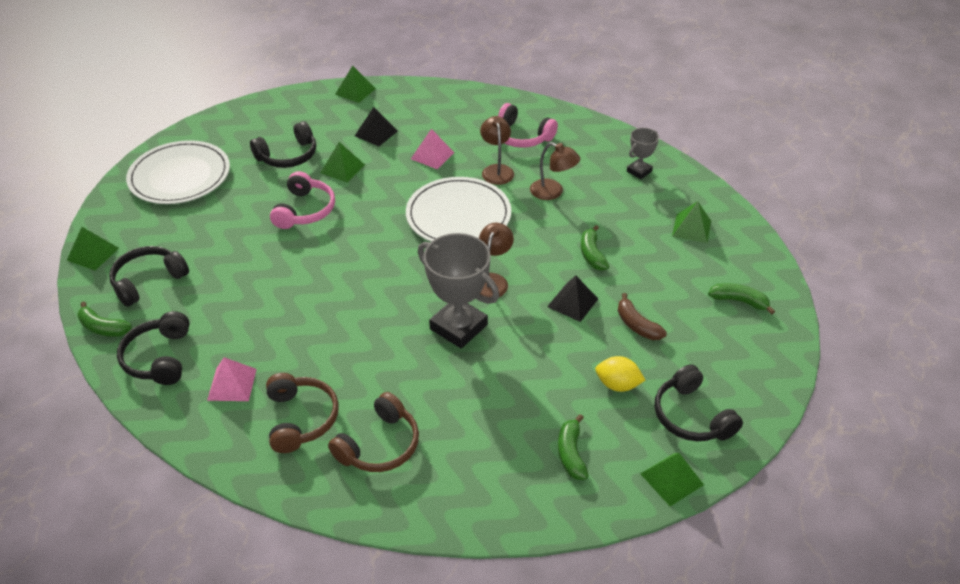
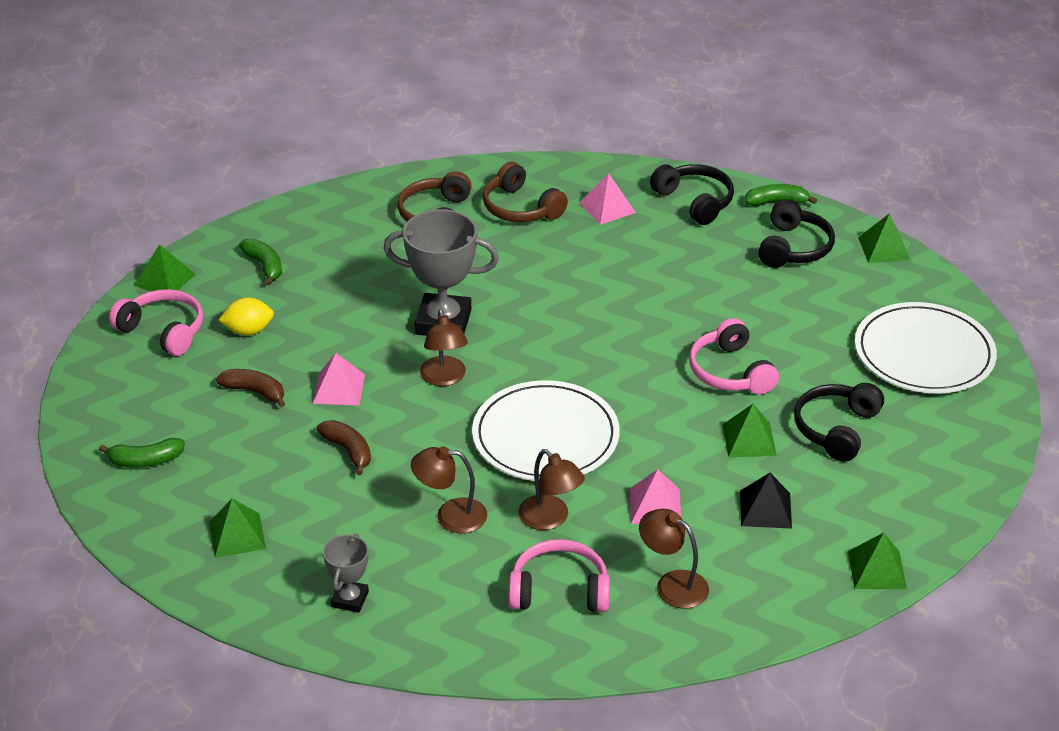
camera: 150 degrees right, 5 degrees down
(461, 119) = (672, 584): none -> brown lamp
(572, 302) = (338, 389): black pyramid -> pink pyramid
(592, 254) = (348, 451): green banana -> brown banana
(691, 416) = (163, 331): black headphones -> pink headphones

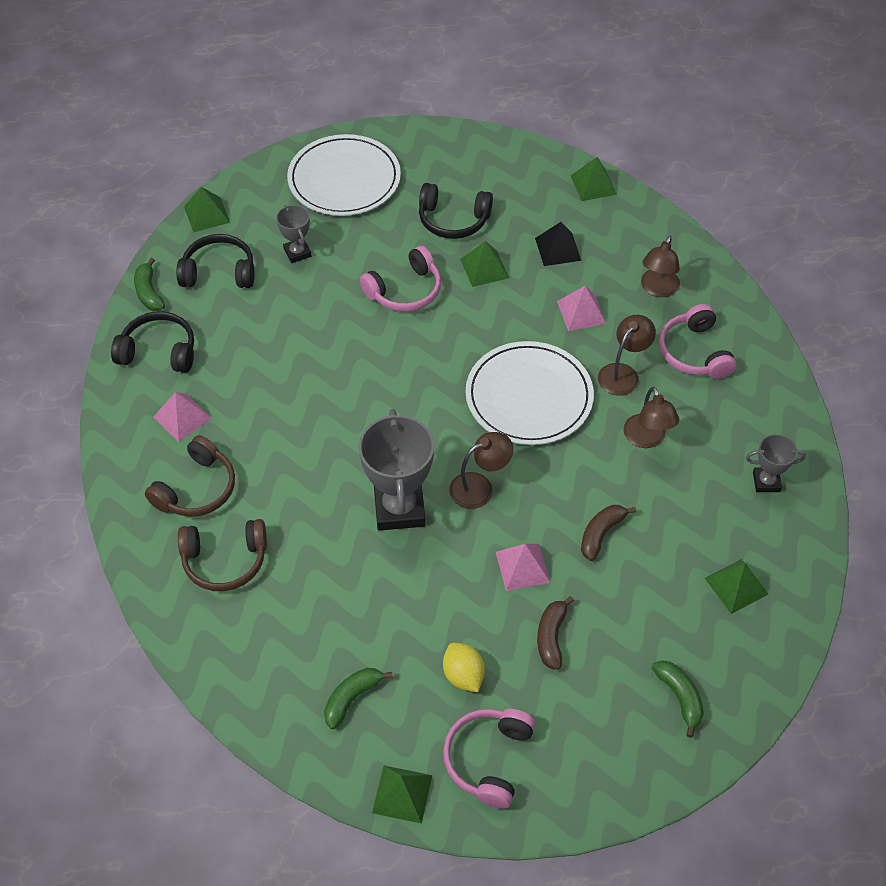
camera: 105 degrees left, 15 degrees up
(694, 201) = (159, 351): black headphones -> black headphones turned 60 degrees clockwise
(809, 303) = (297, 252): none -> grey trophy

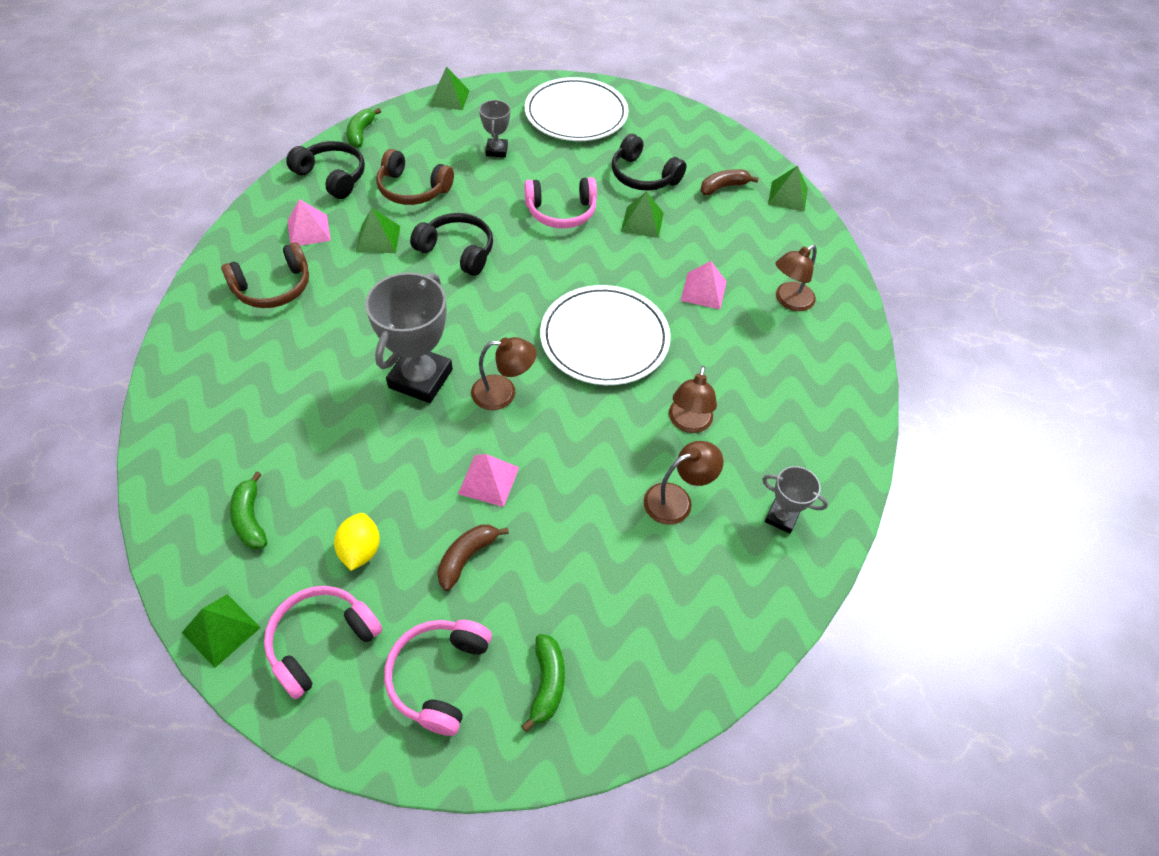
camera: 25 degrees right, 0 degrees up
(219, 272) = (425, 140): black headphones -> black headphones (457, 251)
(225, 560) = (247, 352): brown headphones -> brown headphones (413, 189)
(352, 698) = (250, 519): green banana -> green banana turned 90 degrees counterclockwise
(558, 249) = (719, 232): black pyramid -> none
(601, 534) = (583, 486): brown banana -> brown banana (723, 187)
(623, 373) = (706, 357): brown lamp -> brown lamp (677, 499)
(694, 352) = (788, 368): pink headphones -> pink headphones (439, 677)
(736, 586) = (682, 602): green pyramid -> green pyramid (378, 238)

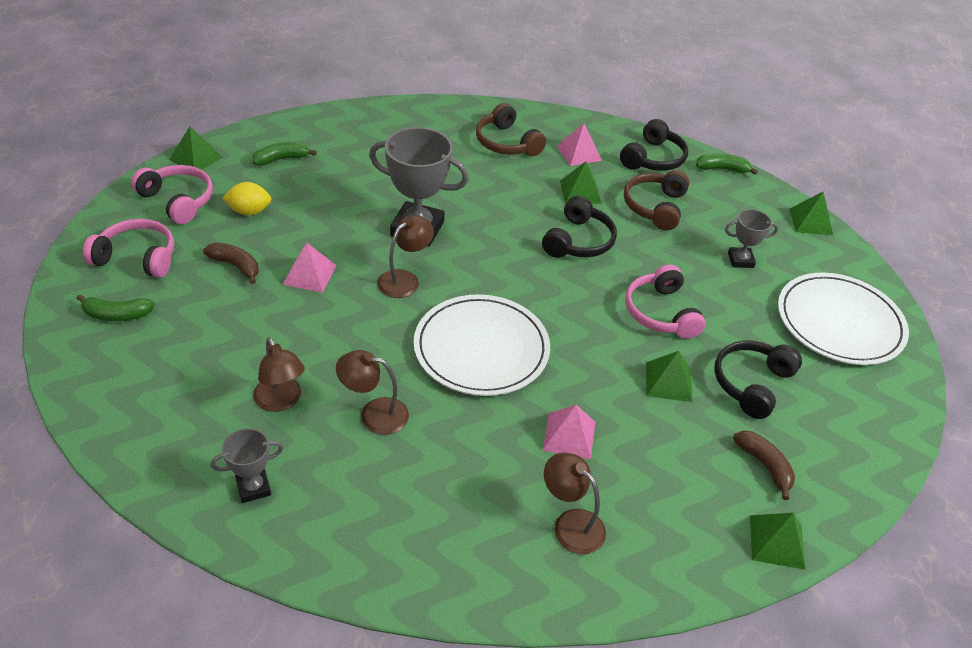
camera: 85 degrees right, 10 degrees down
(503, 393) = (404, 279): brown lamp -> brown lamp turned 135 degrees counterclockwise
(781, 517) = (253, 487): grey trophy -> grey trophy turned 45 degrees clockwise

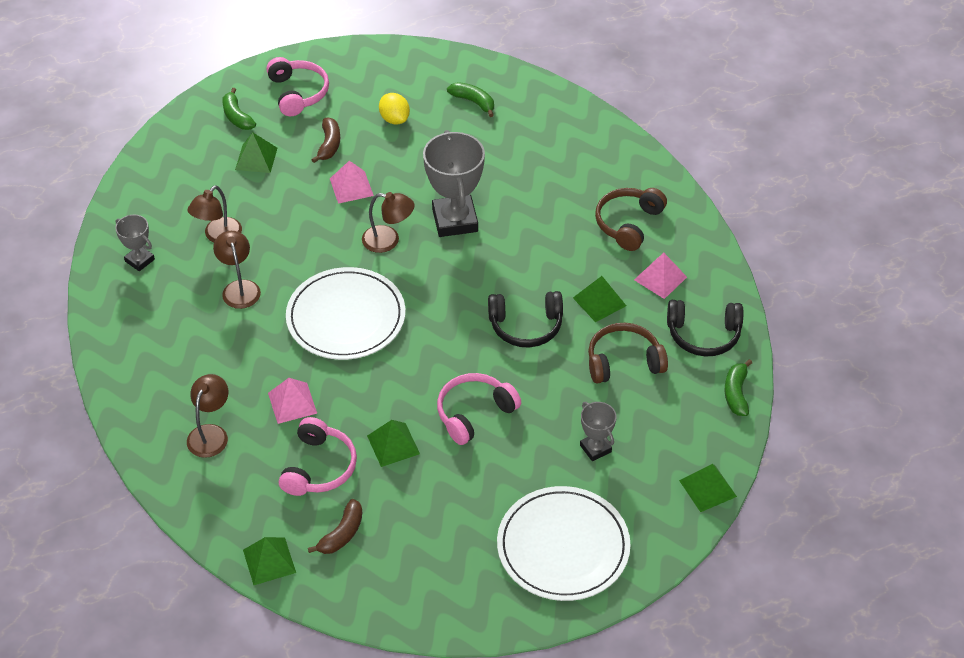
camera: 65 degrees right, 5 degrees up
(178, 201) = (374, 77): pink headphones -> pink headphones (319, 467)
(196, 158) = (431, 57): green pyramid -> green pyramid (256, 158)
(722, 169) = (736, 393): green banana -> green banana turned 150 degrees counterclockwise
(752, 384) = (431, 501): black headphones -> none

